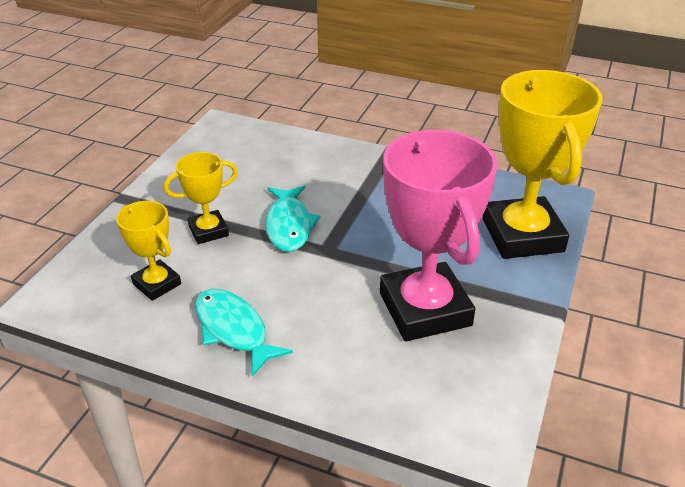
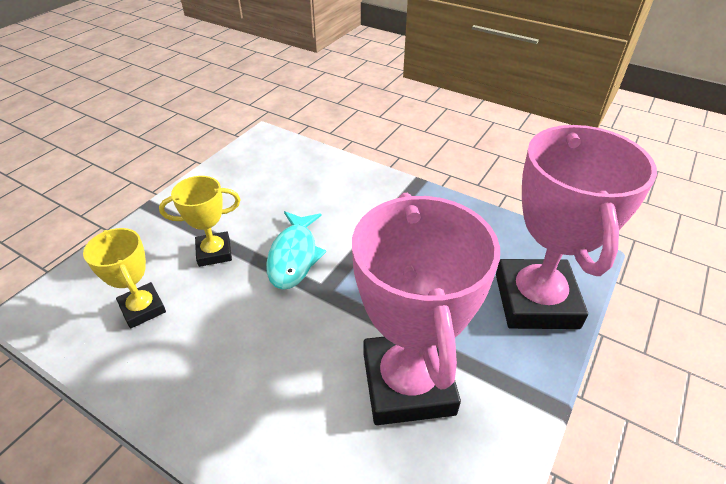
camera: 10 degrees right, 5 degrees up
(234, 330) = (198, 378): turquoise fish -> none
(522, 235) = (535, 300): yellow trophy -> pink trophy

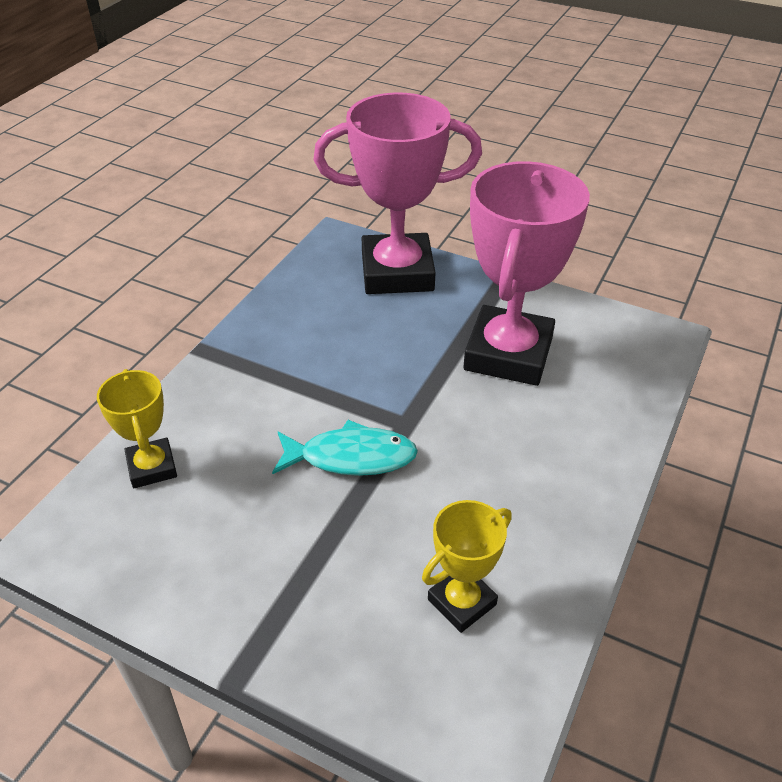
camera: 95 degrees left, 0 degrees up
(214, 252) = (350, 546): yellow trophy -> yellow trophy (152, 467)
(408, 383) = (508, 354): pink trophy -> pink trophy turned 60 degrees counterclockwise

